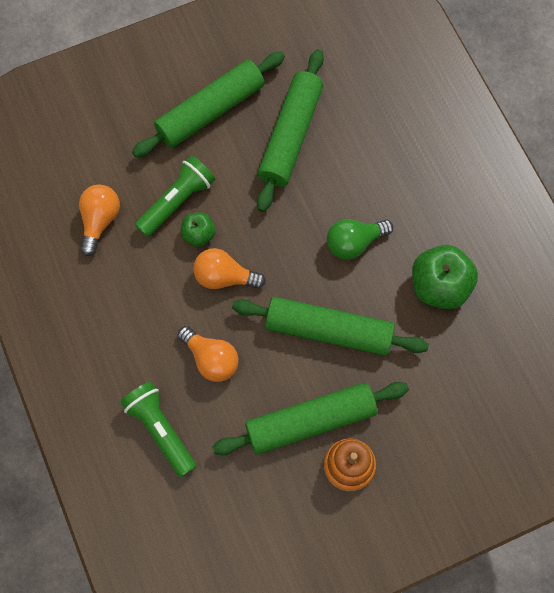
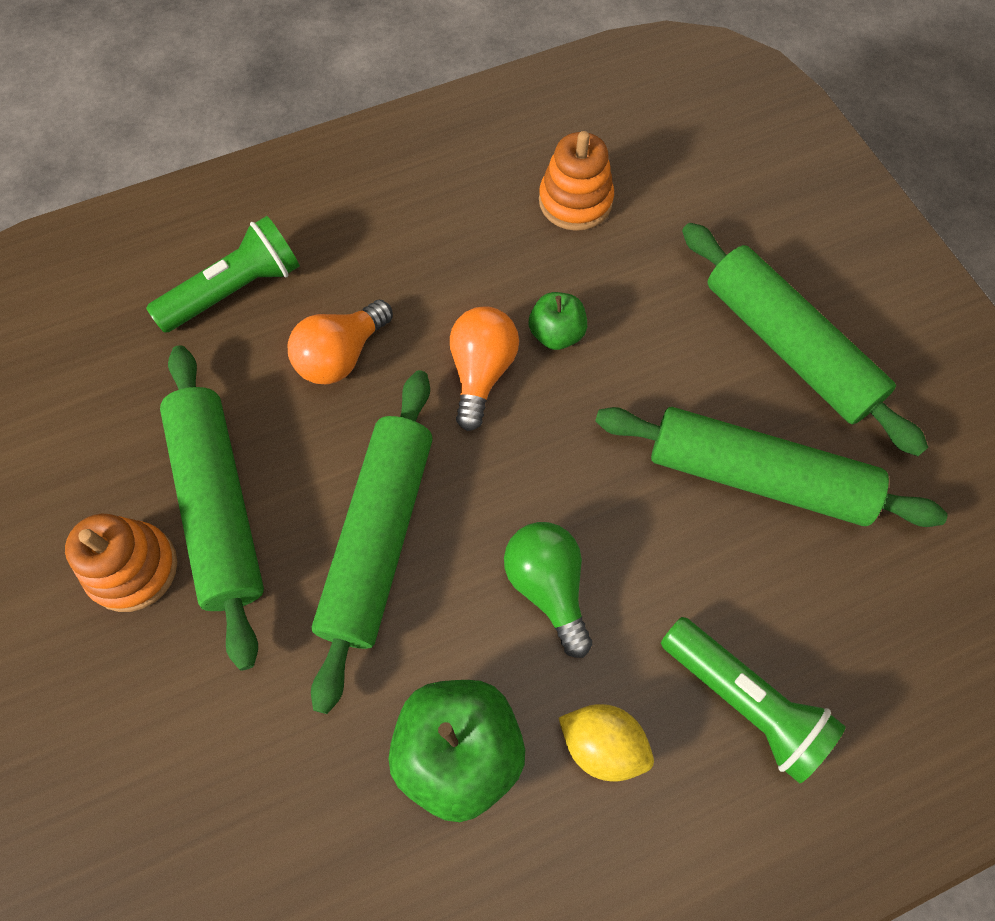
camera: 90 degrees right, 5 degrees down
(100, 221) = (575, 201): orange light bulb -> orange stacking toy
(177, 201) = (614, 302): green flashlight -> green flashlight (744, 701)
(433, 219) = (602, 745): none -> yellow lemon

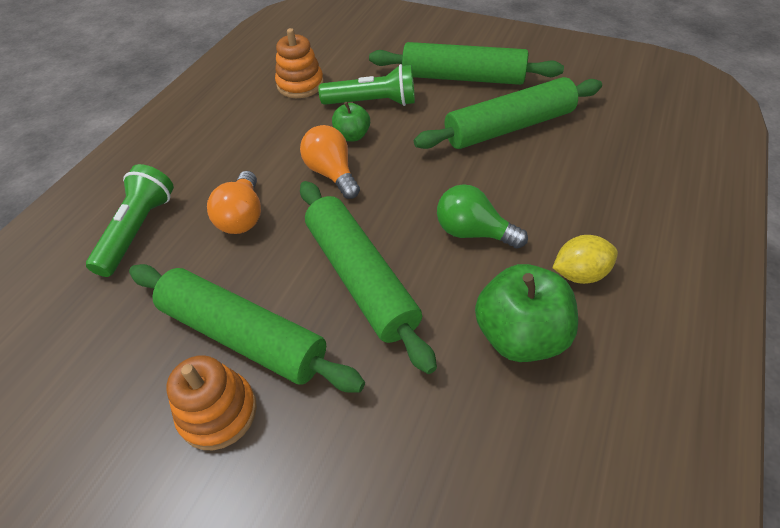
camera: 40 degrees left, 15 degrees down
(744, 701) = (611, 208): green flashlight -> green flashlight (372, 102)

